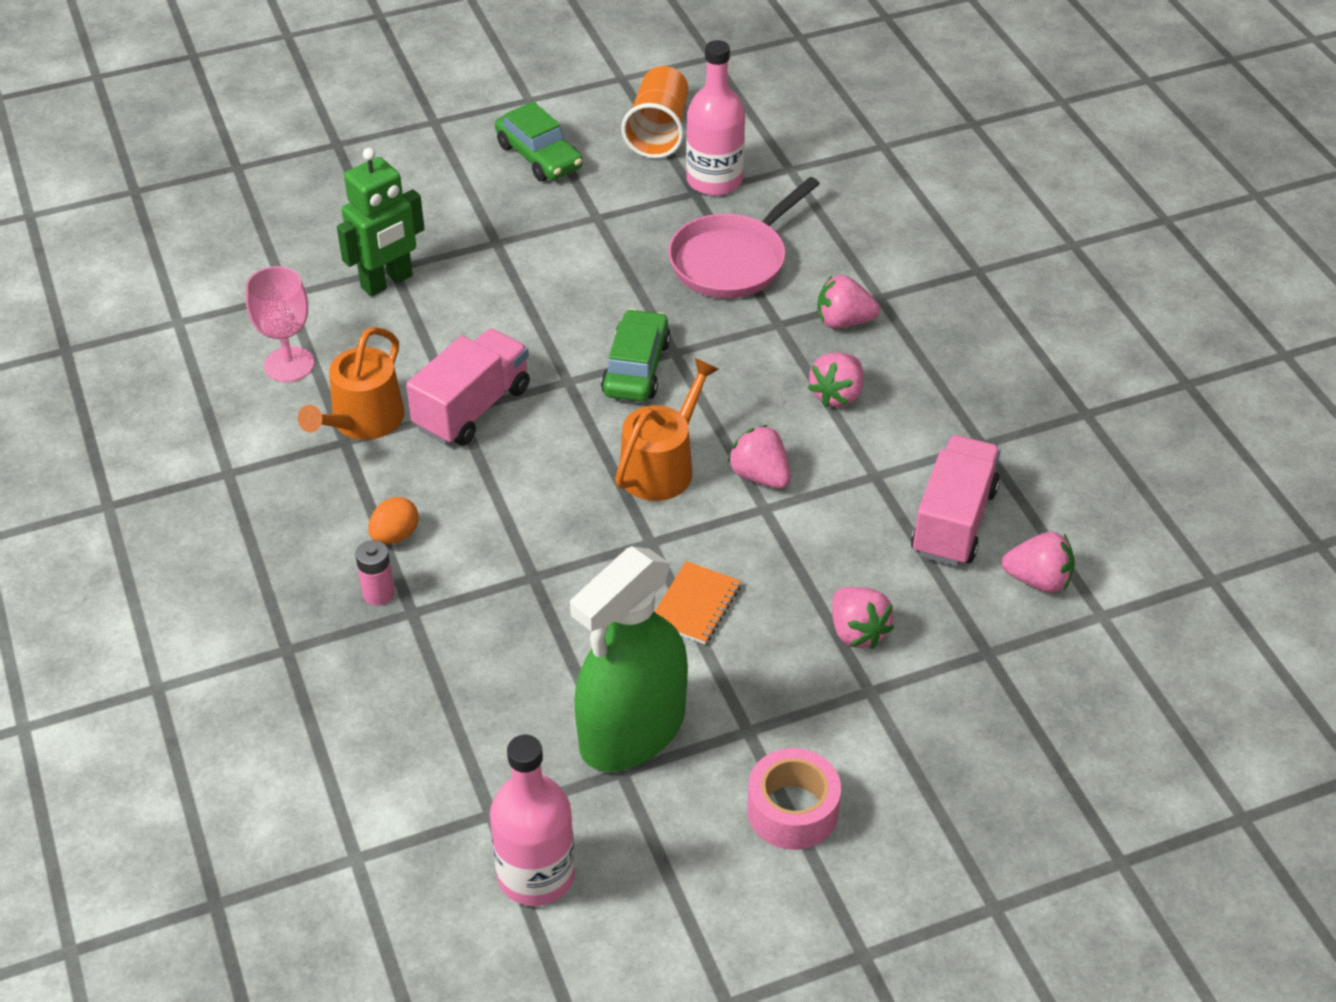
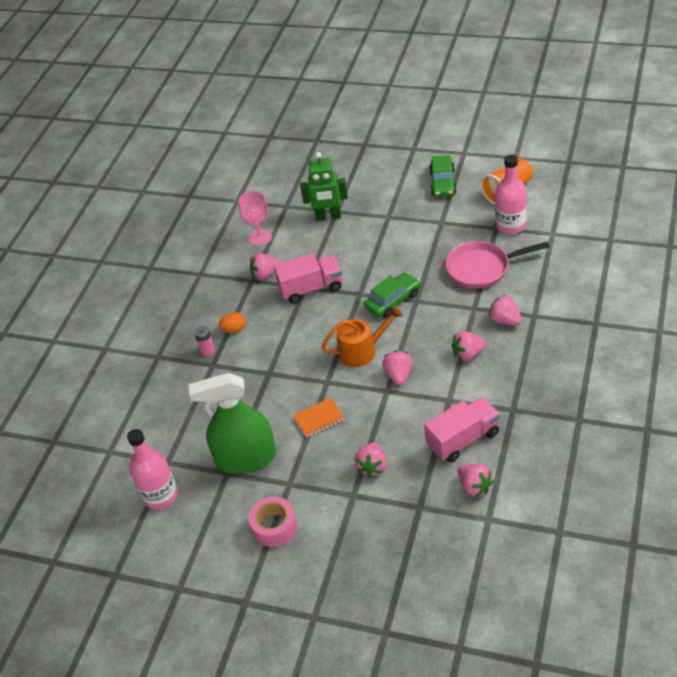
camera: 45 degrees right, 0 degrees up
(363, 421) = (265, 274): orange watering can -> pink strawberry

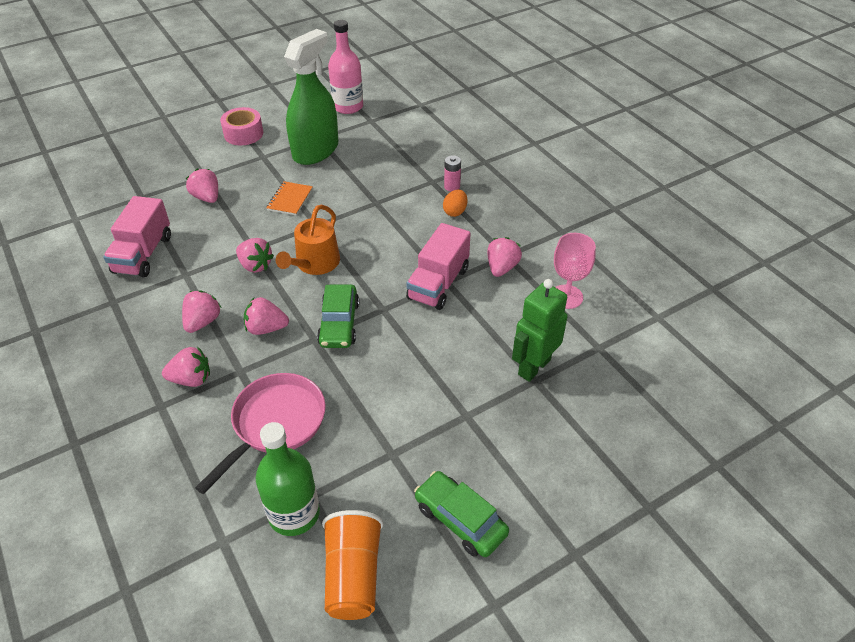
camera: 125 degrees right, 0 degrees up
(475, 487) = (104, 230): pink strawberry -> pink strawberry (266, 328)
(510, 225) = (294, 514): pink bottle -> green bottle

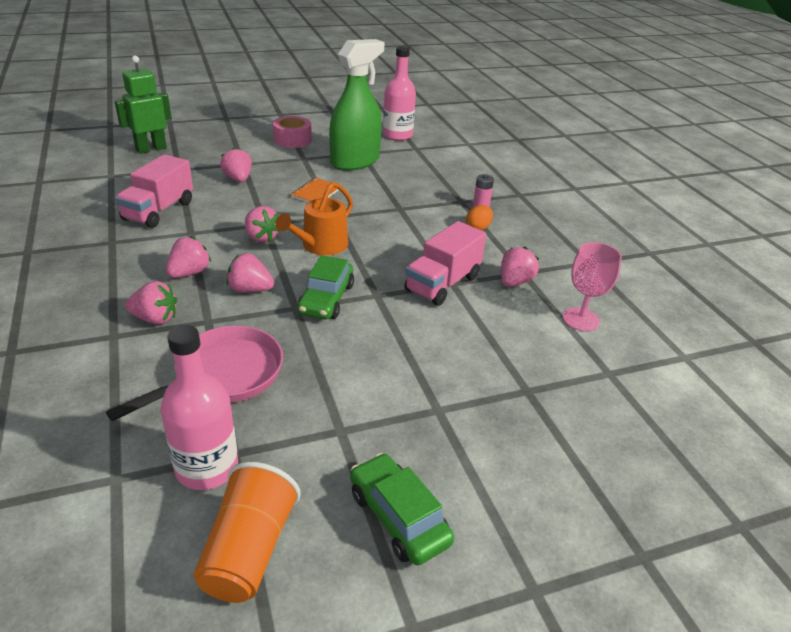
camera: 10 degrees right, 10 degrees down
(294, 514) = (207, 467): green bottle -> pink bottle
(533, 367) = (528, 377): green robot -> green robot (151, 149)

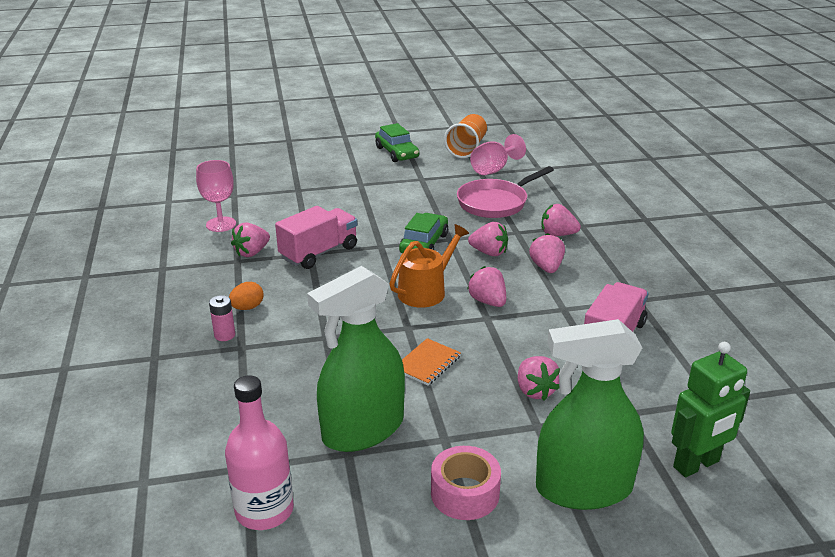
camera: 170 degrees left, 5 degrees down
(189, 273) = (546, 267): pink strawberry -> pink strawberry turned 135 degrees clockwise
(207, 467) = (493, 169): pink bottle -> pink goblet
(225, 141) = (583, 488): none -> green spray bottle

